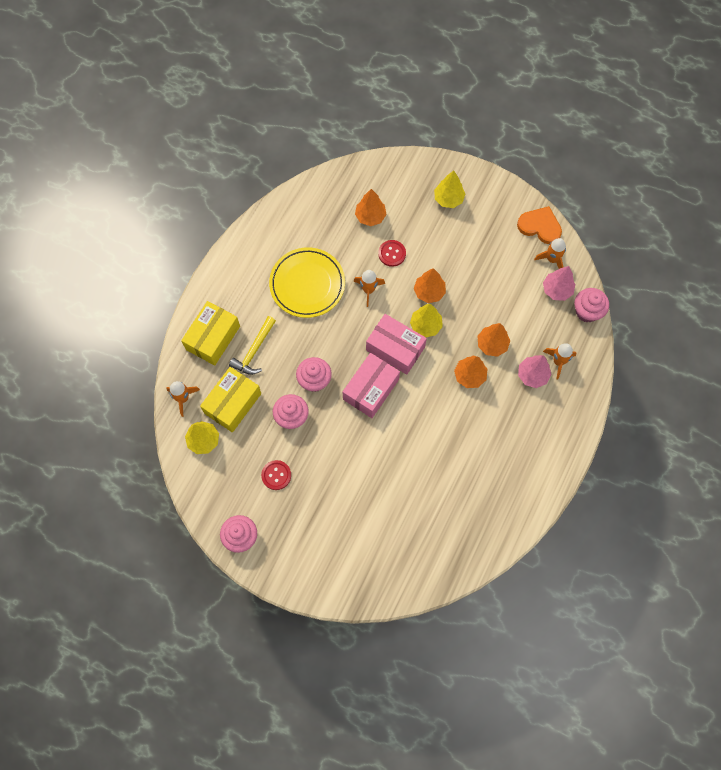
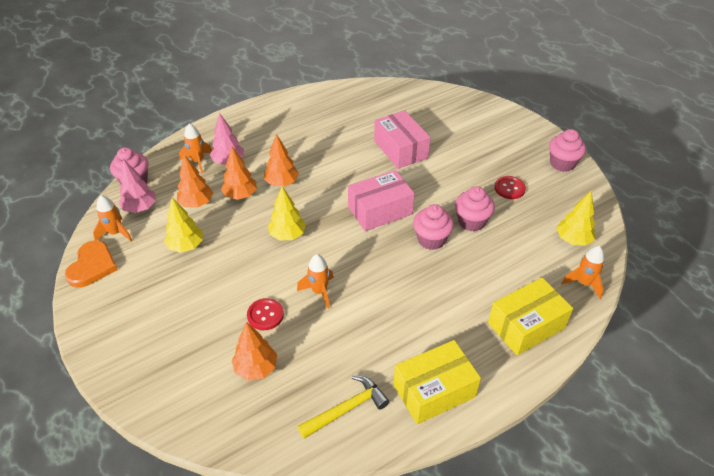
camera: 150 degrees left, 25 degrees down
(232, 403) = (528, 256): yellow box -> yellow box (434, 391)
(254, 351) = (482, 292): yellow hammer -> yellow hammer (347, 408)
(307, 284) = (383, 329): yellow plate -> none
(395, 348) = (332, 230): pink box -> pink box (400, 149)
(429, 292) = (259, 261): orange tree -> orange tree (196, 203)
(448, 199) = (152, 341): yellow tree -> yellow tree (186, 246)
(540, 226) = (92, 266): orange heart -> orange heart turned 135 degrees counterclockwise

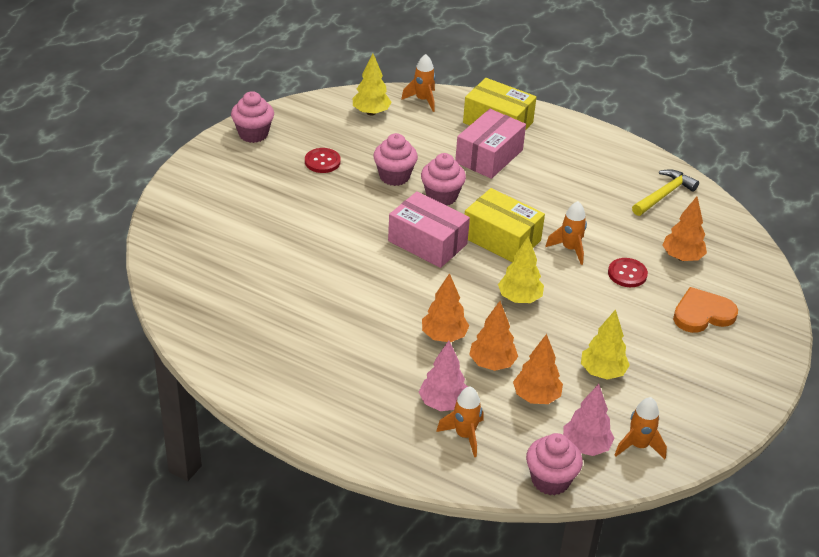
camera: 120 degrees left, 5 degrees down
(92, 266) = (696, 437): orange heart -> orange heart (702, 314)
(347, 408) = (664, 194): yellow hammer -> yellow hammer turned 105 degrees clockwise
(400, 149) = (309, 256): pink box -> pink box (489, 156)
(434, 391) = (605, 155): yellow box -> yellow box (501, 239)

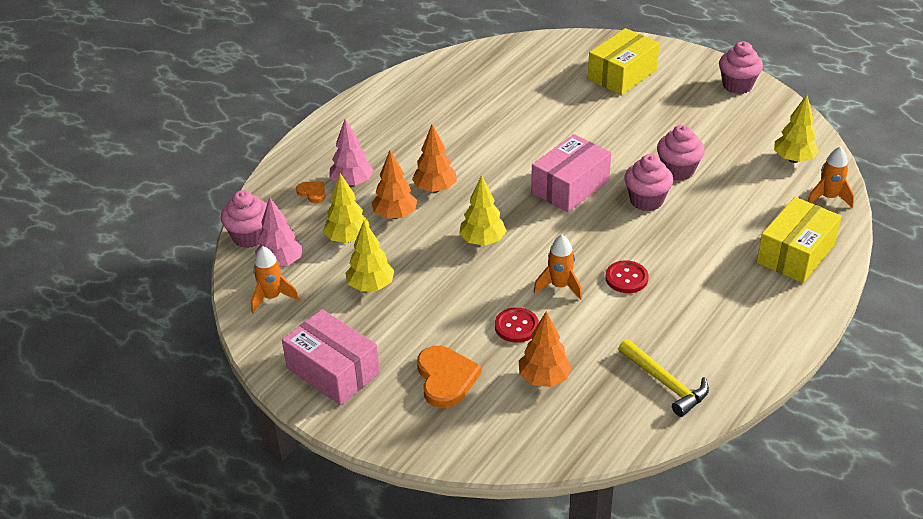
camera: 100 degrees right, 0 degrees up
(322, 162) = (697, 126): red button -> red button (626, 278)
(464, 435) = (312, 192): orange rocket -> orange heart
(489, 156) = (725, 241): pink box -> pink box (333, 371)
(501, 239) = (576, 237): yellow box -> yellow box (622, 75)
(536, 397) = (348, 238): orange tree -> yellow tree

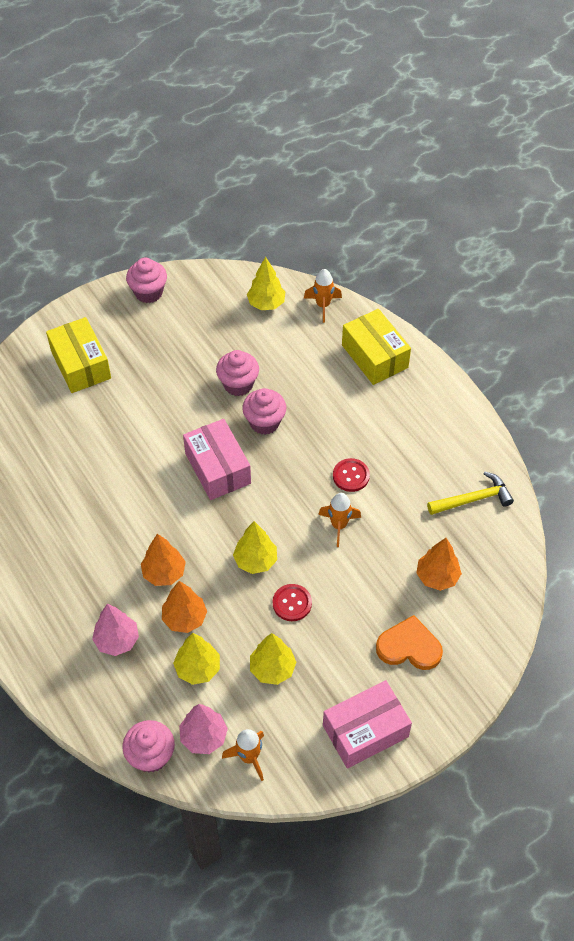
camera: 70 degrees left, 15 degrees up
(312, 192) = (113, 680): orange heart -> none
(516, 326) = (371, 574): red button -> red button (292, 603)

